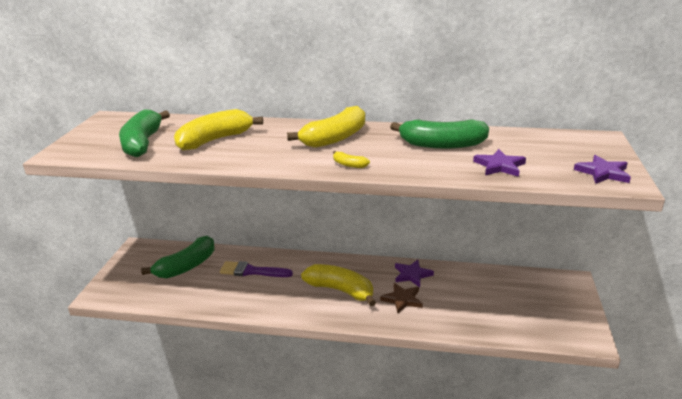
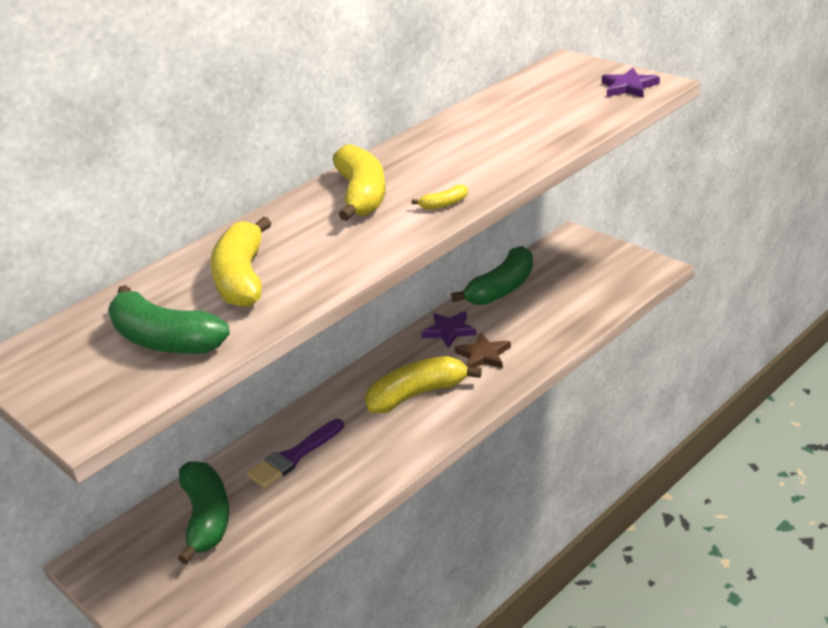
camera: 50 degrees left, 5 degrees up
(442, 145) = (469, 140): green banana -> green banana (502, 288)
(499, 166) = (555, 126): purple star -> none

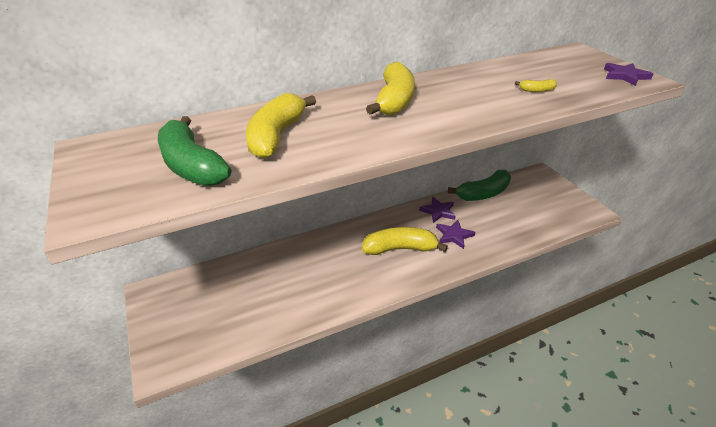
camera: 15 degrees right, 5 degrees up
(207, 518) = (231, 289): green banana -> none
(293, 457) = (304, 265): purple brush -> none
(444, 204) = (450, 123): yellow banana -> yellow banana (537, 90)
(483, 355) = (454, 235): brown star -> purple star

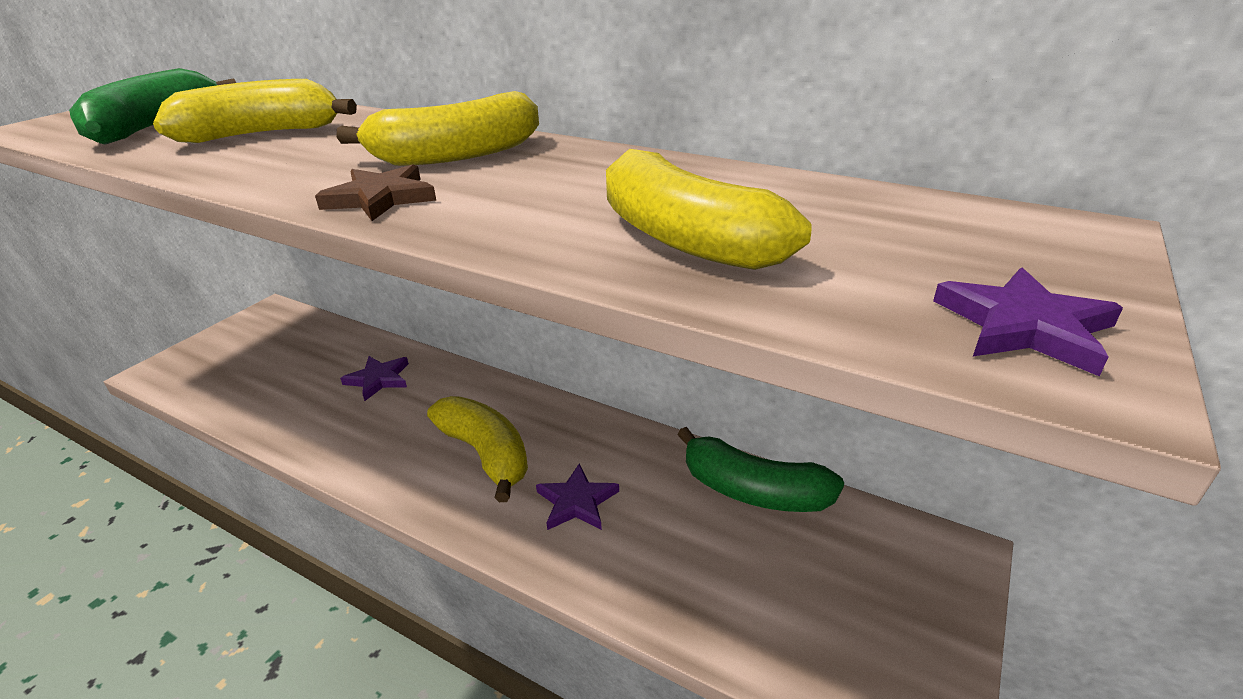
camera: 55 degrees right, 5 degrees down
(435, 125) = (381, 198): none -> brown star
(438, 211) = (629, 454): purple star -> purple star (378, 379)
(537, 90) = (684, 238): yellow banana -> yellow banana, size x2.35

